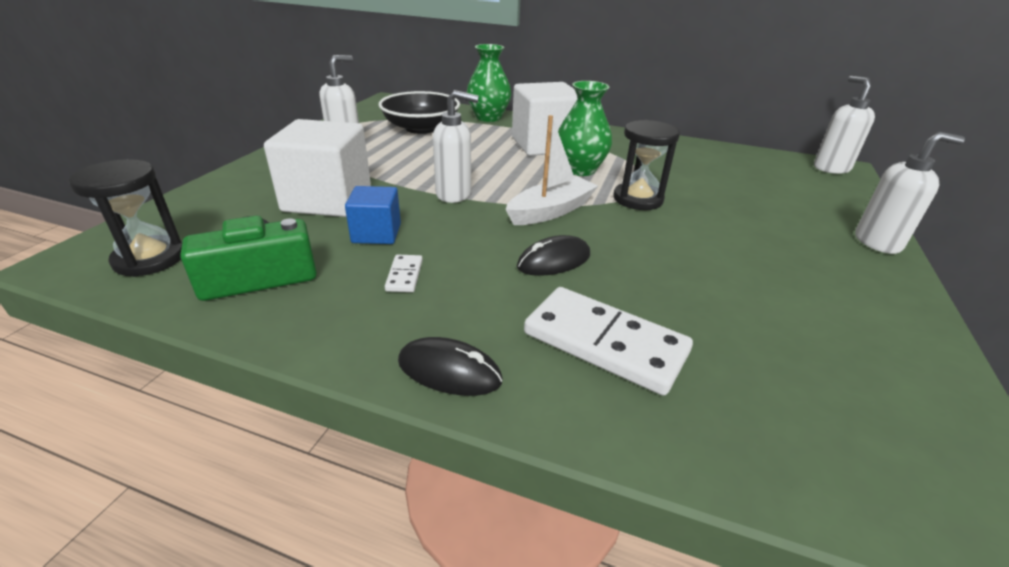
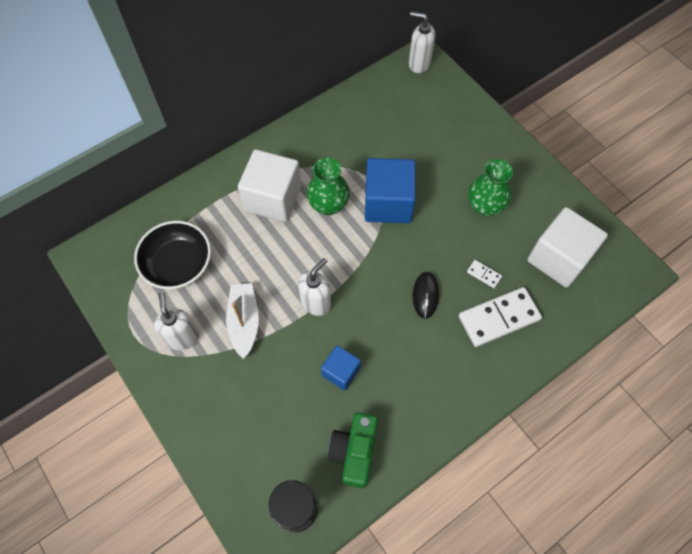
camera: 55 degrees left, 30 degrees up
(327, 199) = (275, 383): white cube -> white cube (558, 258)
(404, 275) = (396, 376): white domino -> white domino (484, 274)
(449, 371) = (481, 392): black mouse -> none
(488, 117) = (189, 201): green vase -> green vase (484, 206)
(550, 211) = (372, 261): white boat -> white boat (244, 322)
(638, 199) = (388, 203): black hourglass -> blue cube
(877, 242) = (499, 132): white soap dispenser -> none

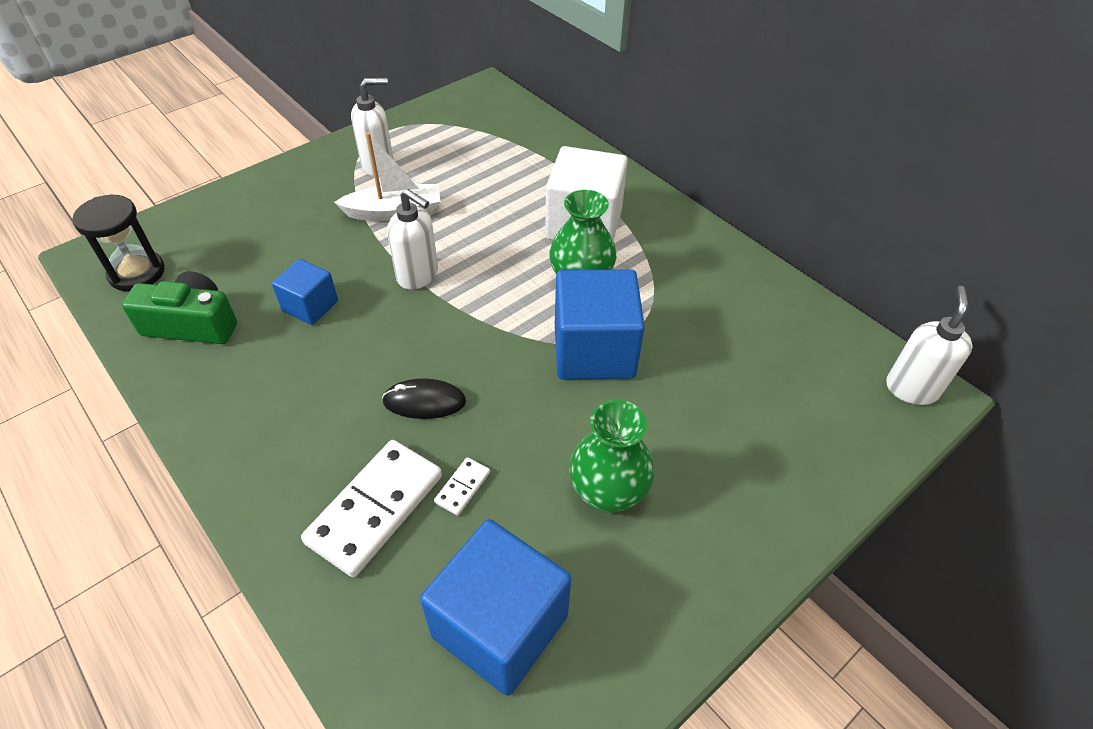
camera: 85 degrees right, 15 degrees down
(178, 264) = (477, 153): black bowl -> none
(498, 318) = (375, 509): white domino -> white domino turned 60 degrees clockwise
(558, 258) = (500, 626): white cube -> blue cube

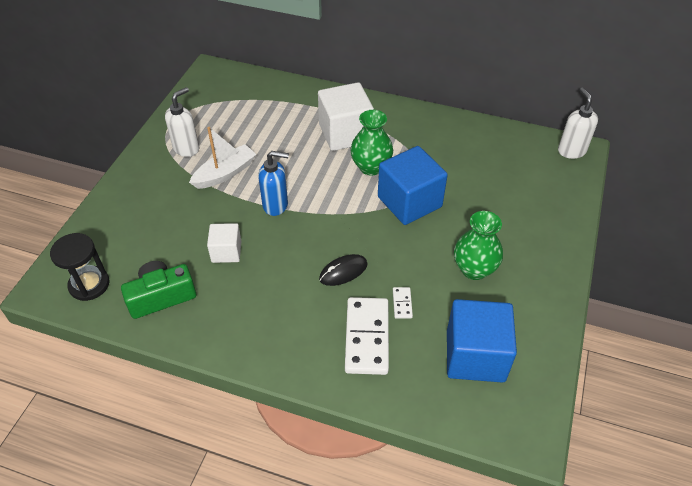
camera: 30 degrees left, 0 degrees up
(310, 306) = (226, 252): blue cube -> white cube
(418, 276) = (276, 205): white soap dispenser -> blue soap dispenser

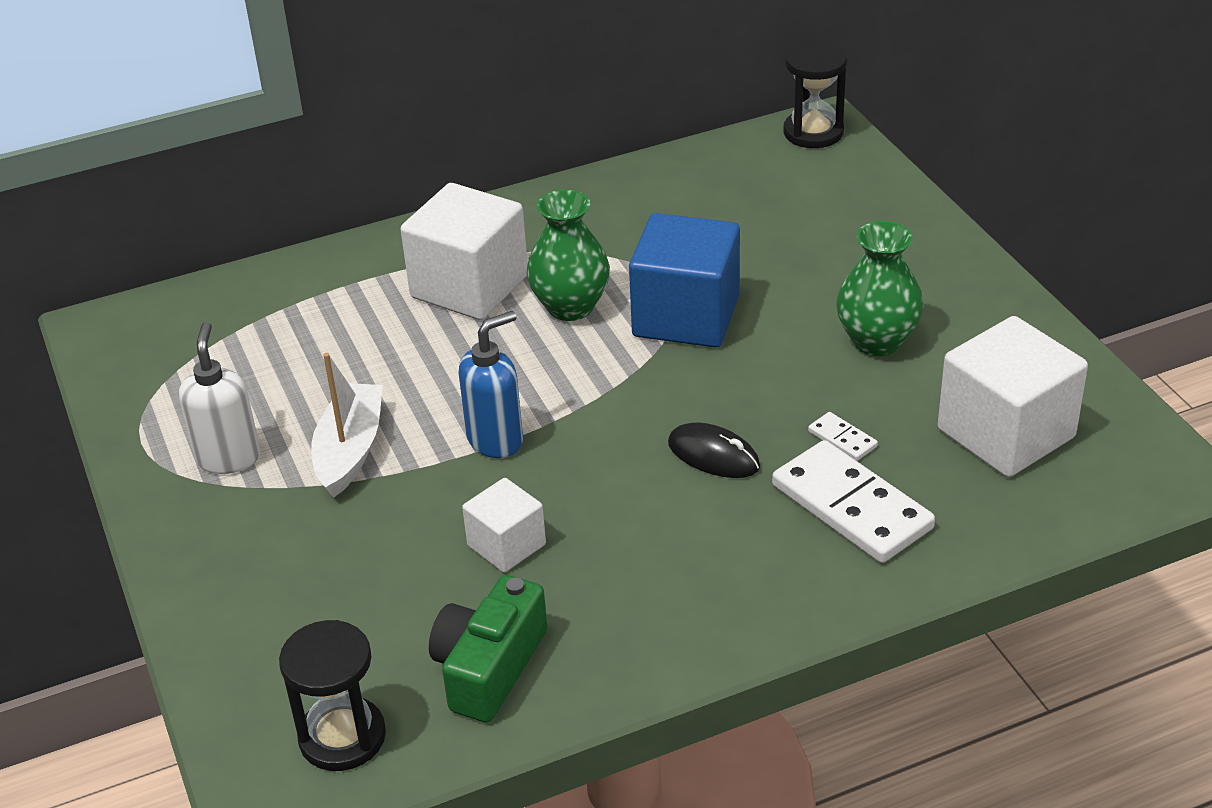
camera: 40 degrees left, 10 degrees down
(343, 271) = (713, 455): black mouse -> black mouse turned 75 degrees counterclockwise
(475, 356) = (1006, 433): blue cube -> white cube
(571, 151) = (813, 132): white soap dispenser -> black hourglass

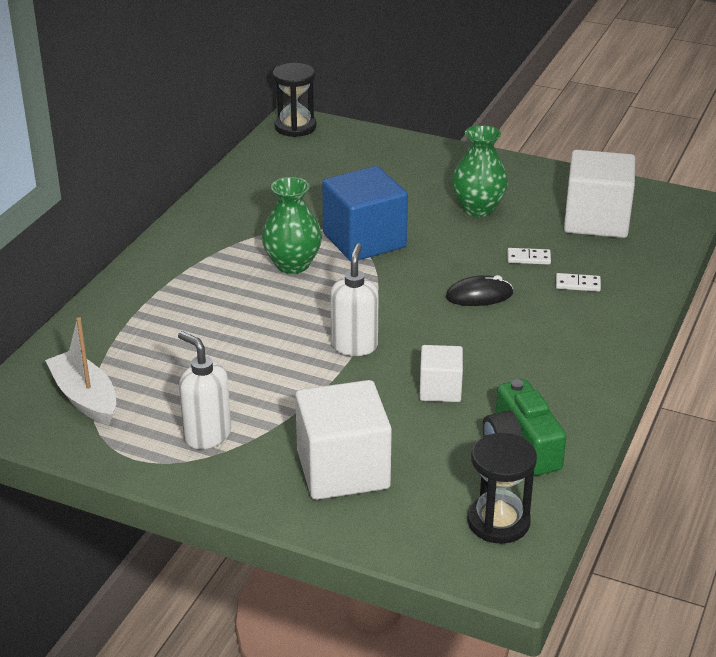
camera: 45 degrees left, 5 degrees down
(350, 450) = (277, 393): white boat -> white boat (85, 398)
(469, 287) = (215, 281): white cube -> white cube (343, 470)
(496, 440) = (354, 346): blue soap dispenser -> white soap dispenser
(852, 507) = (577, 284): white domino -> white domino, size x0.44

